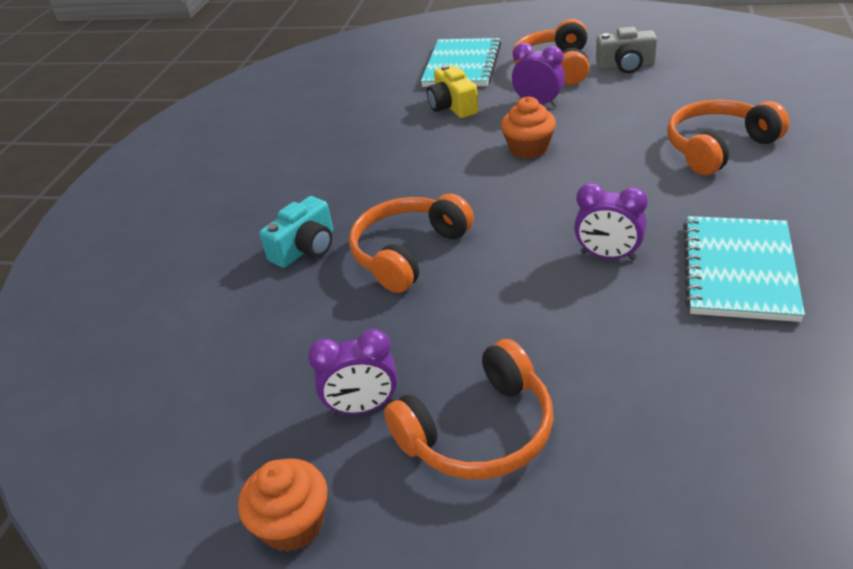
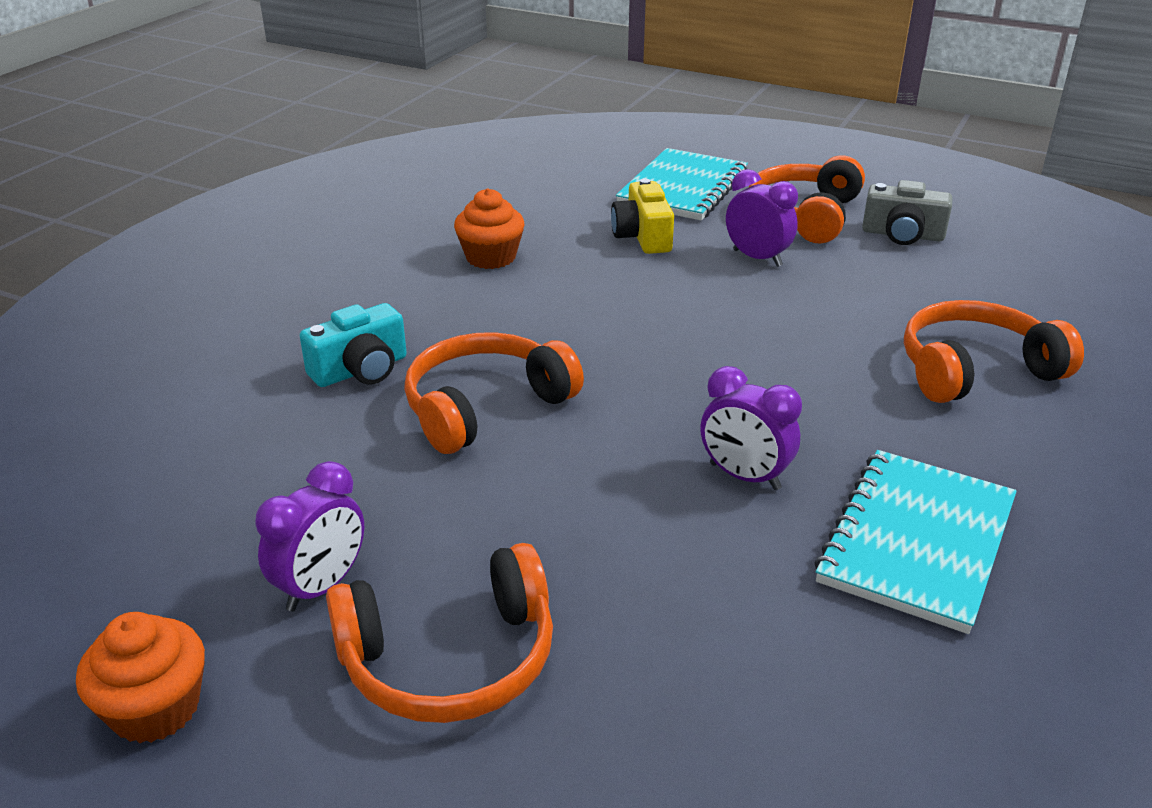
camera: 10 degrees right, 5 degrees down
(363, 407) = (321, 587): purple clock -> purple clock turned 60 degrees counterclockwise
(528, 148) = (713, 312): orange cupcake -> orange cupcake (490, 257)

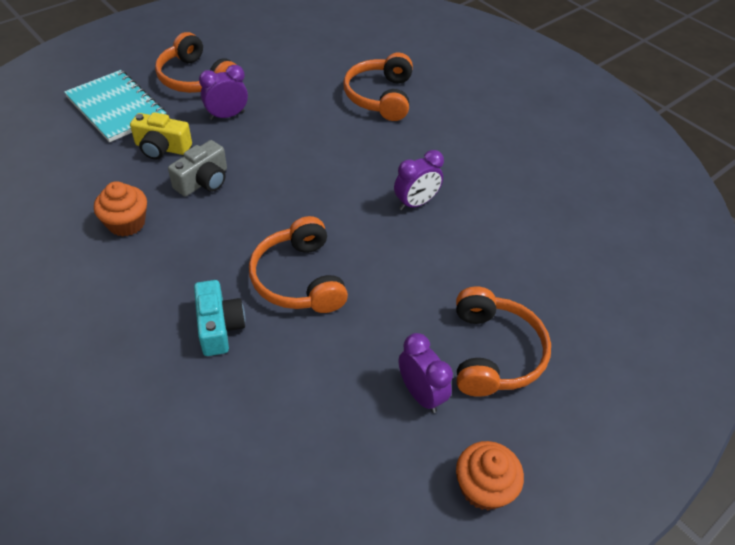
camera: 70 degrees left, 15 degrees up
(902, 235) = (247, 58): grey camera -> grey camera (203, 181)
(917, 541) = (484, 171): turquoise notebook -> none

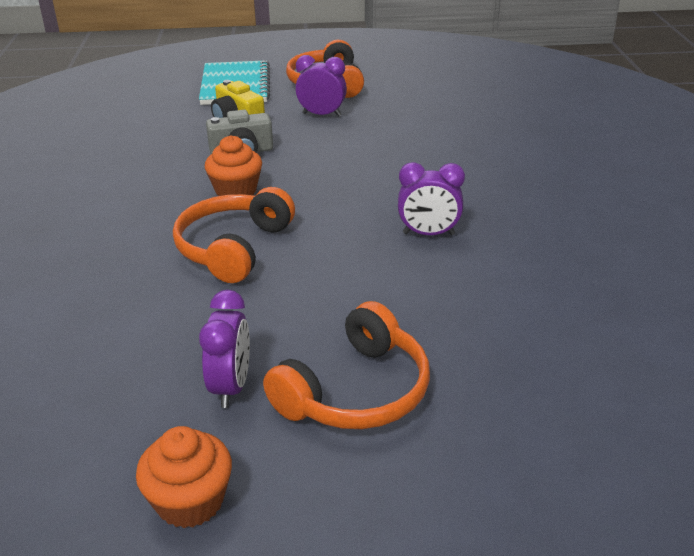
camera: 40 degrees right, 15 degrees down
(126, 223) = (144, 159): orange cupcake -> orange cupcake (236, 190)
(219, 327) = (121, 254): turquoise camera -> none
(380, 97) = (496, 141): orange headphones -> none

